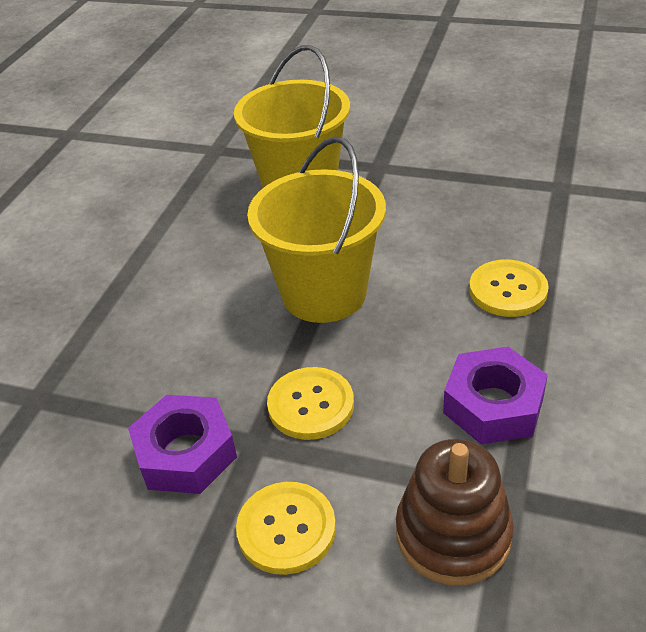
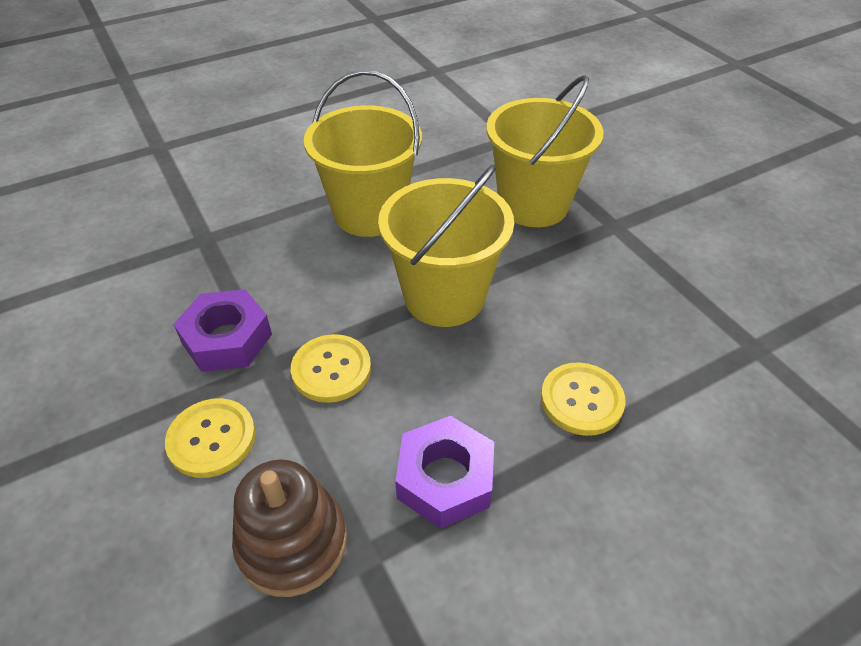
camera: 40 degrees right, 5 degrees up
(173, 276) = (369, 213): none -> yellow bucket

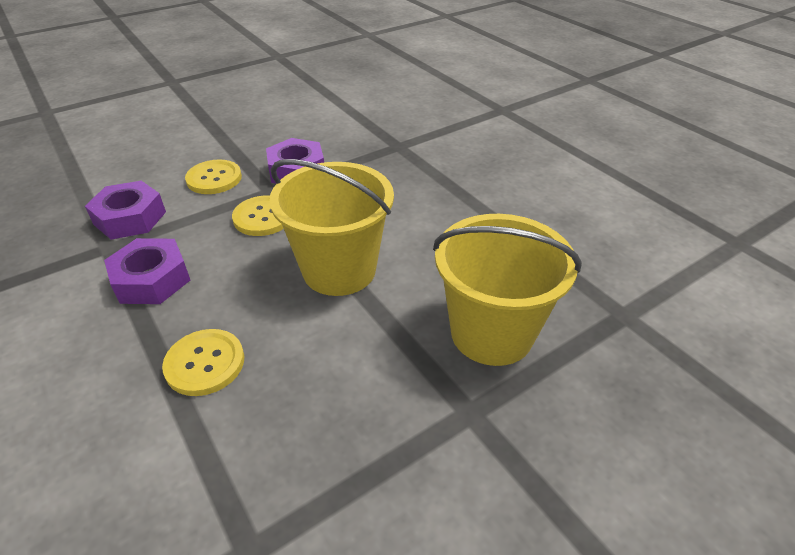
camera: 85 degrees right, 5 degrees down
(292, 542) = (130, 218): brown stacking toy -> purple nut
(369, 213) = (446, 218): yellow bucket -> none

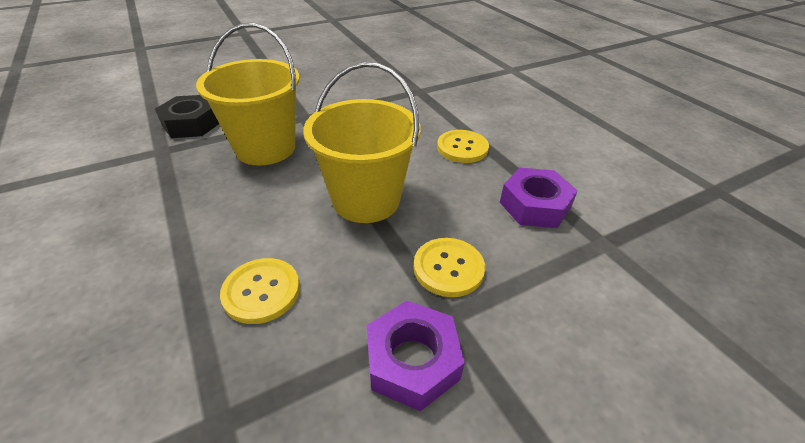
camera: 175 degrees left, 0 degrees up
(130, 218) = (612, 282): purple nut -> none
(214, 178) = (540, 353): yellow button -> yellow button (261, 291)
(640, 372) = (191, 124): none -> black nut

